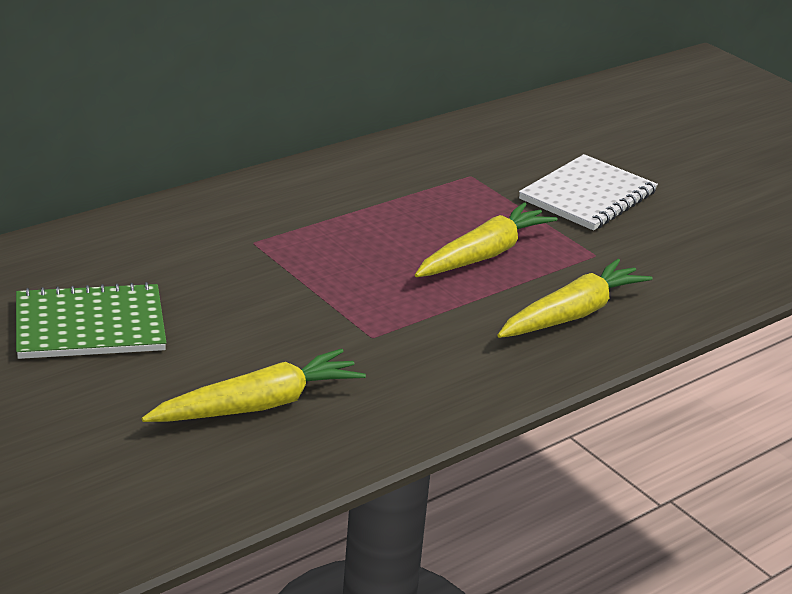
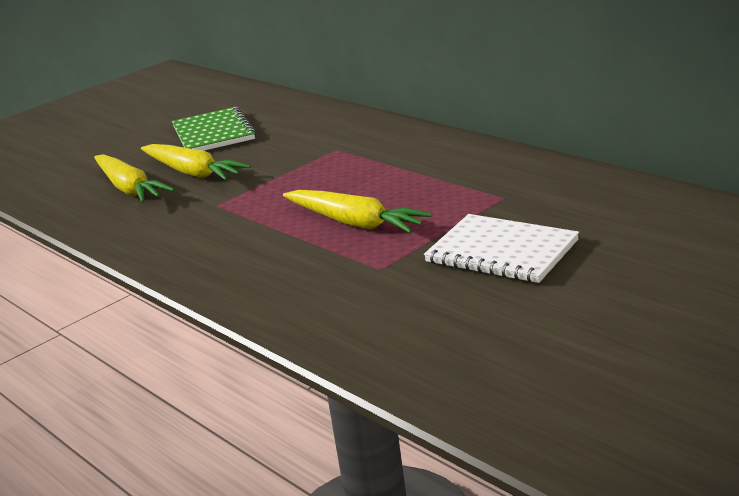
camera: 90 degrees right, 5 degrees down
(572, 314) = (267, 270): yellow carrot -> yellow carrot (192, 173)

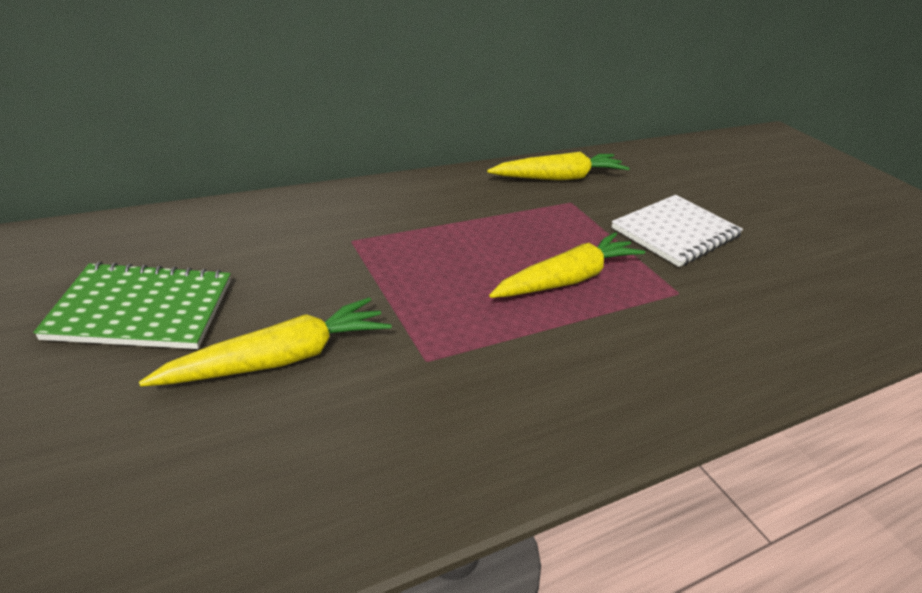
camera: 80 degrees left, 10 degrees up
(129, 188) = (260, 439): yellow carrot -> yellow carrot (558, 178)

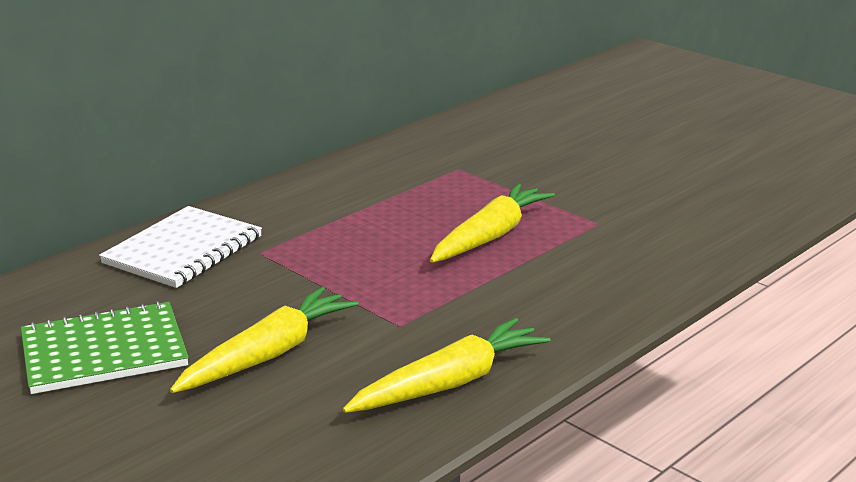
camera: 15 degrees left, 10 degrees down
(558, 178) = (433, 148): yellow carrot -> yellow carrot (450, 383)
(675, 232) = (574, 173): white notebook -> white notebook (183, 250)

